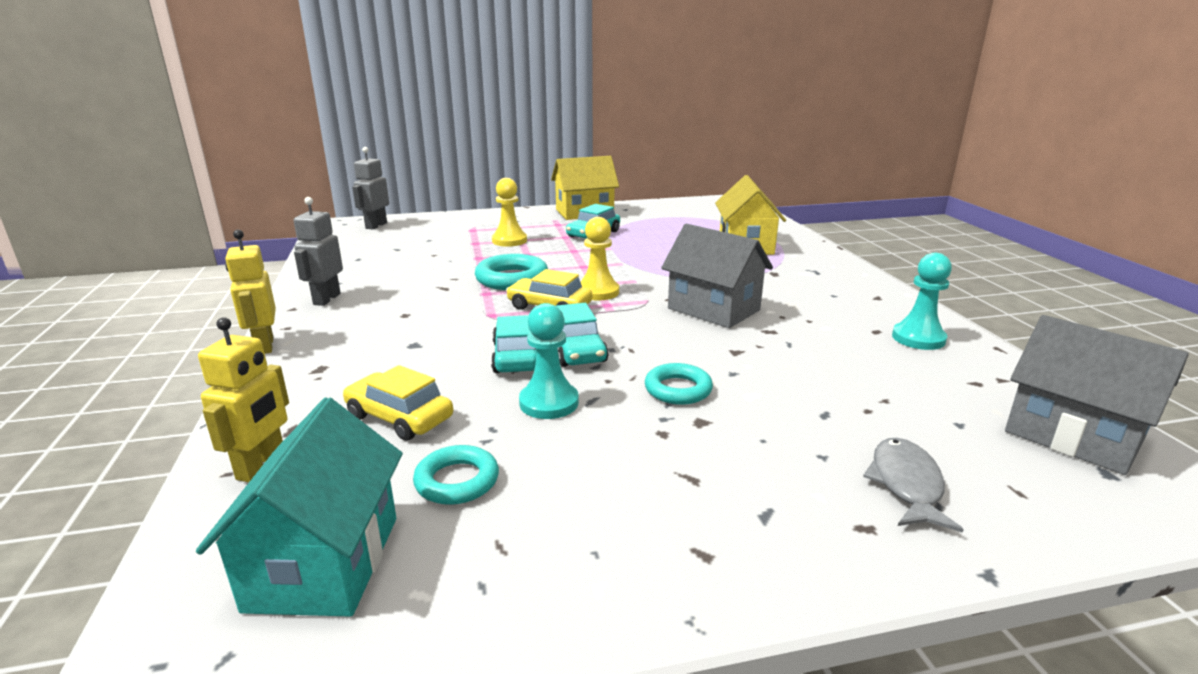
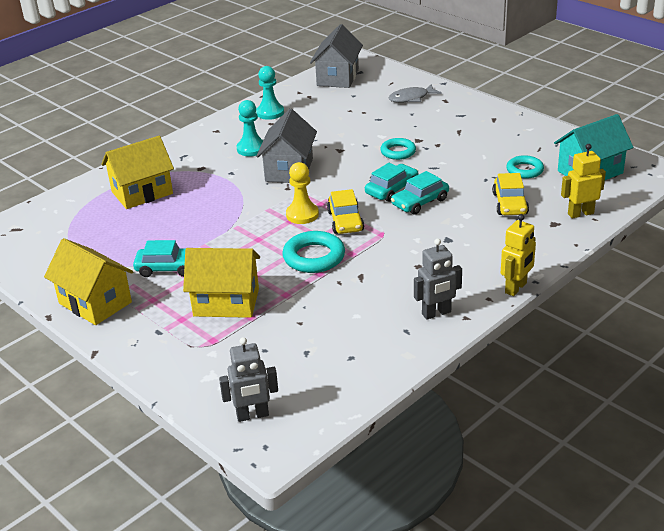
camera: 120 degrees left, 10 degrees up
(509, 241) = (226, 302): yellow pawn -> yellow house
(549, 403) = (449, 175): turquoise pawn -> turquoise pawn (251, 149)

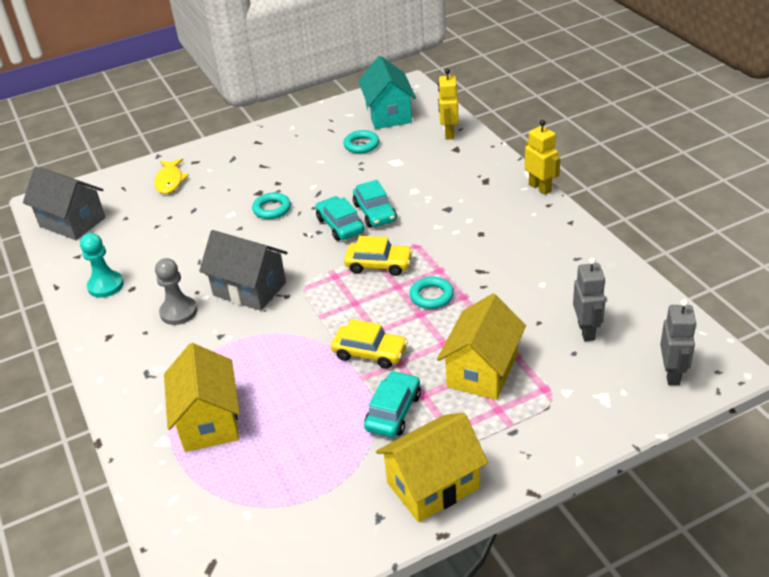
camera: 70 degrees left, 5 degrees up
(251, 149) = (178, 312): turquoise pawn -> grey pawn
(302, 215) = (348, 292): yellow pawn -> none
(314, 257) = (431, 296): turquoise ring -> turquoise ring, size x0.66
(411, 98) = (170, 181): grey fish -> yellow fish
(436, 313) = (558, 236): grey robot -> grey robot (586, 331)
(510, 204) = (411, 164): yellow car -> yellow car (370, 353)

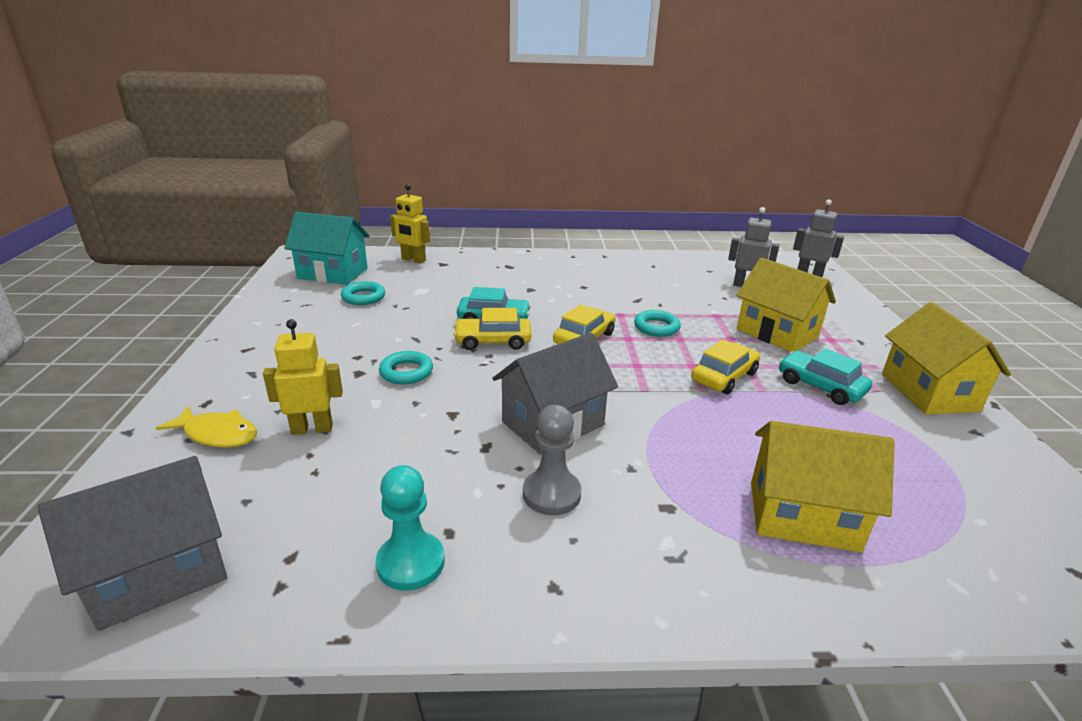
camera: 70 degrees left, 10 degrees down
(340, 225) = (493, 341): turquoise car -> yellow car
(540, 188) = (546, 252): yellow robot -> yellow robot (312, 429)

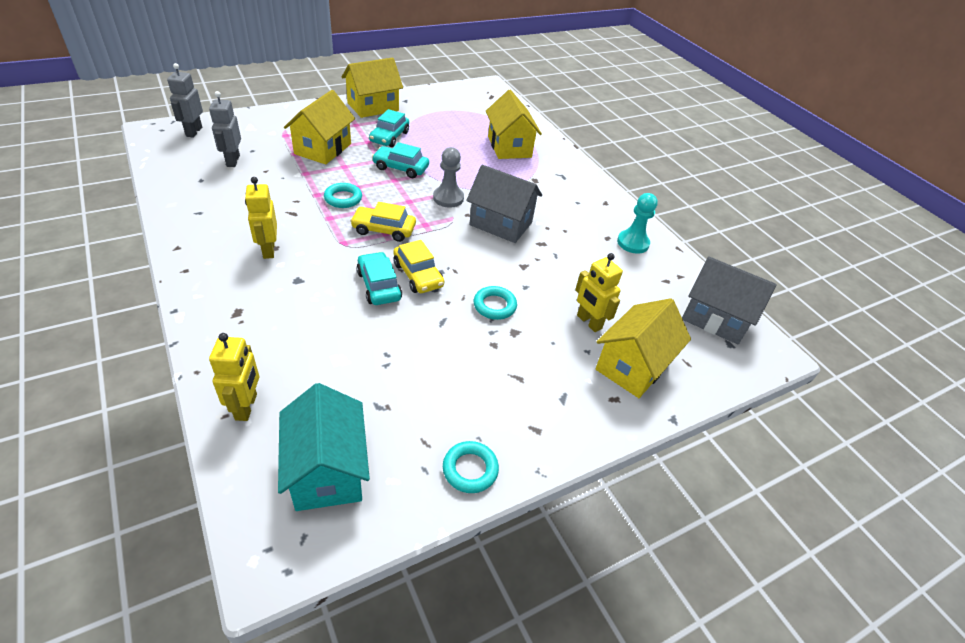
camera: 120 degrees left, 15 degrees up
(217, 434) = (632, 366): yellow fish -> yellow house
(363, 297) = (381, 400): turquoise ring -> turquoise ring (470, 469)
(551, 494) = (556, 213): grey pawn -> grey pawn (448, 198)
(581, 283) = (268, 250): none -> yellow robot
(724, 377) = (400, 168): yellow car -> turquoise car

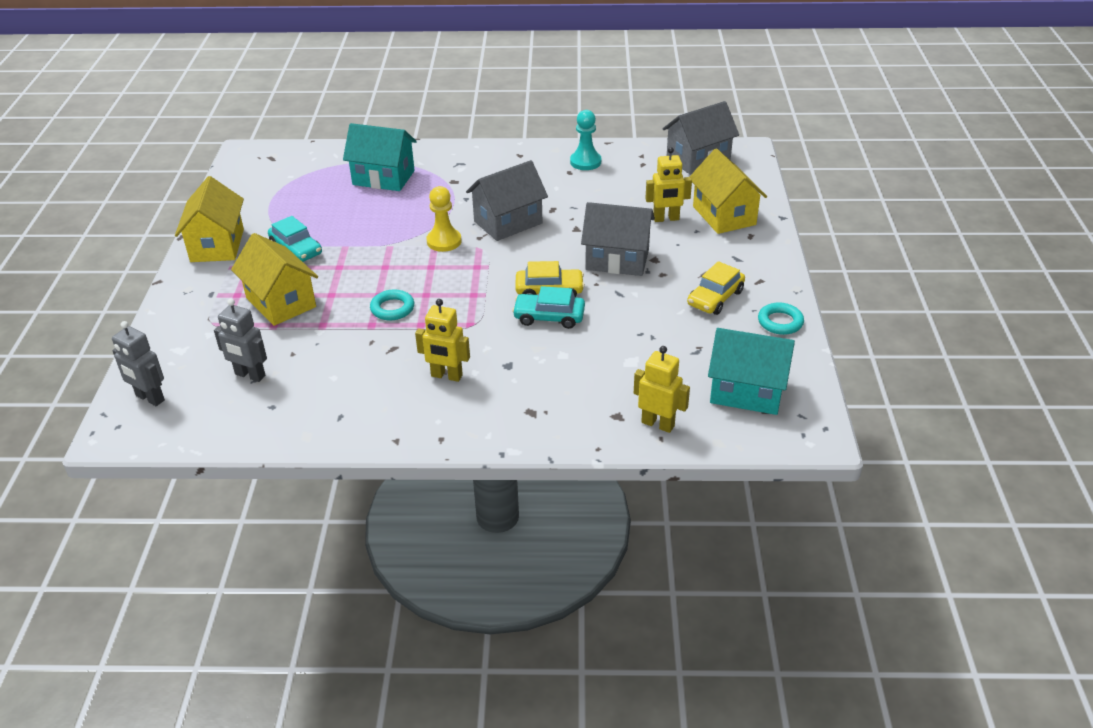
camera: 55 degrees left, 5 degrees down
(383, 230) = (466, 294): yellow car -> yellow car (715, 298)
(400, 168) = (365, 257): turquoise car -> none
(448, 198) = (444, 241): grey pawn -> yellow pawn
(494, 306) = (617, 260): turquoise ring -> grey house
(509, 147) = (383, 178): yellow house -> turquoise house

